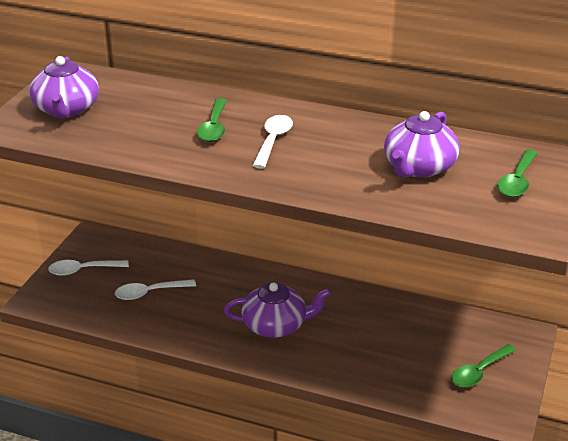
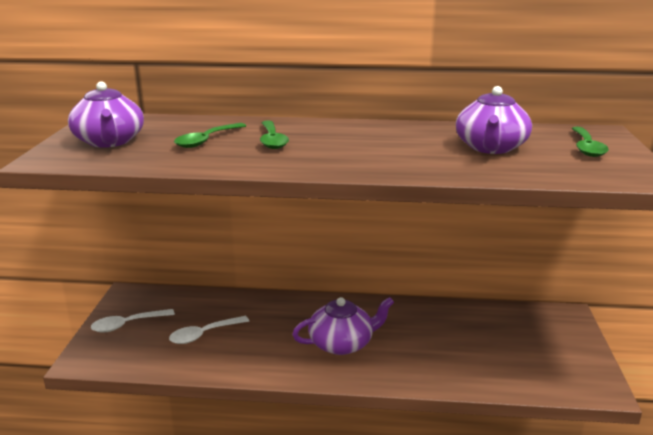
camera: 15 degrees left, 10 degrees down
(273, 141) = (338, 144): white spoon -> none
(479, 372) = (550, 353): green spoon -> green spoon (207, 140)

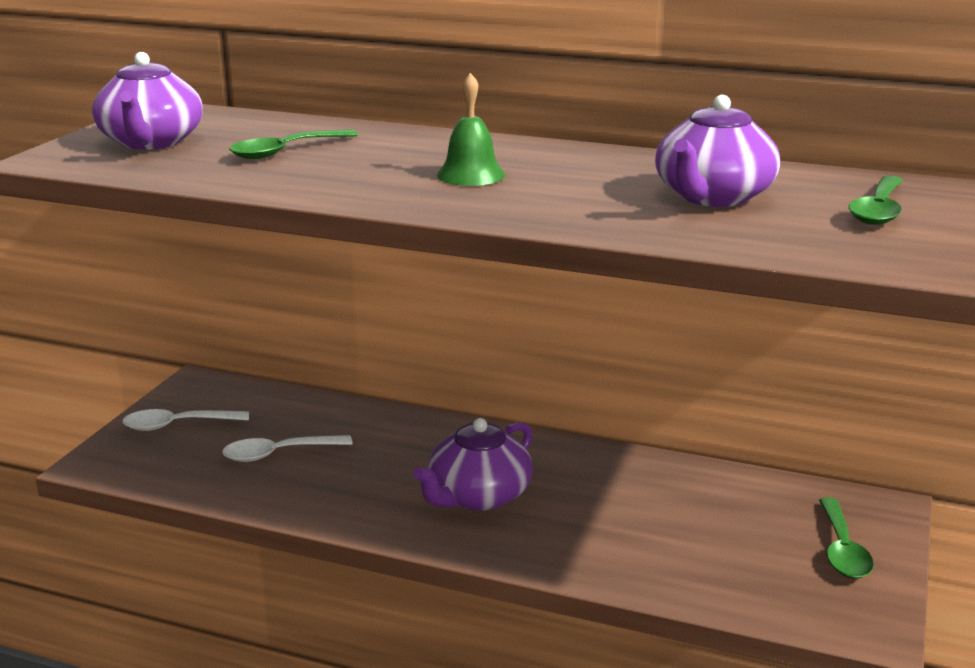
camera: 15 degrees right, 0 degrees up
(272, 140) = (380, 159): green spoon -> green spoon (842, 550)
(338, 146) = (471, 175): none -> green bell
(342, 343) = (478, 496): purple teapot -> purple teapot turned 135 degrees clockwise

